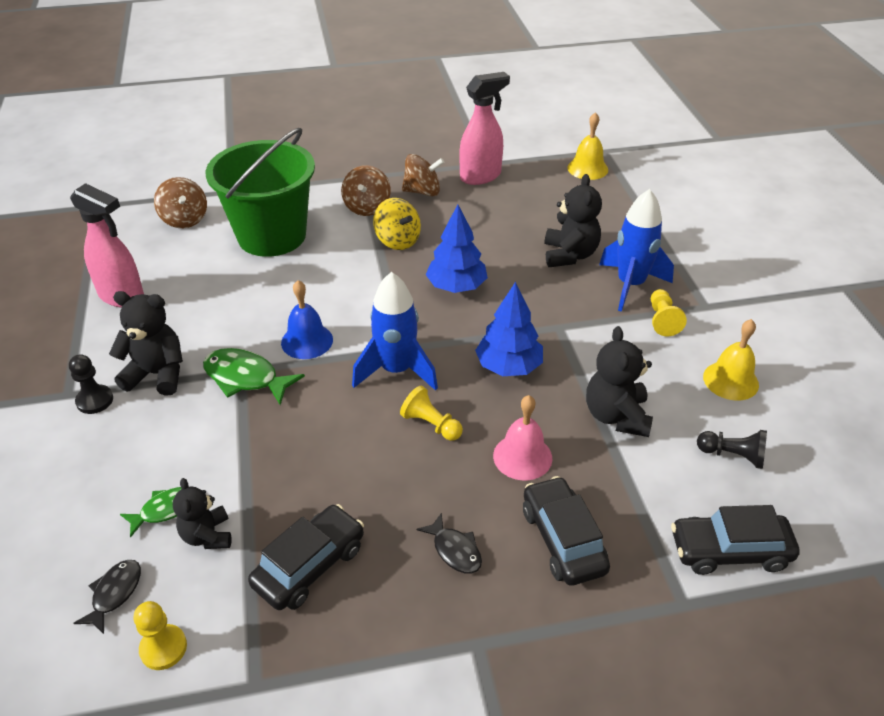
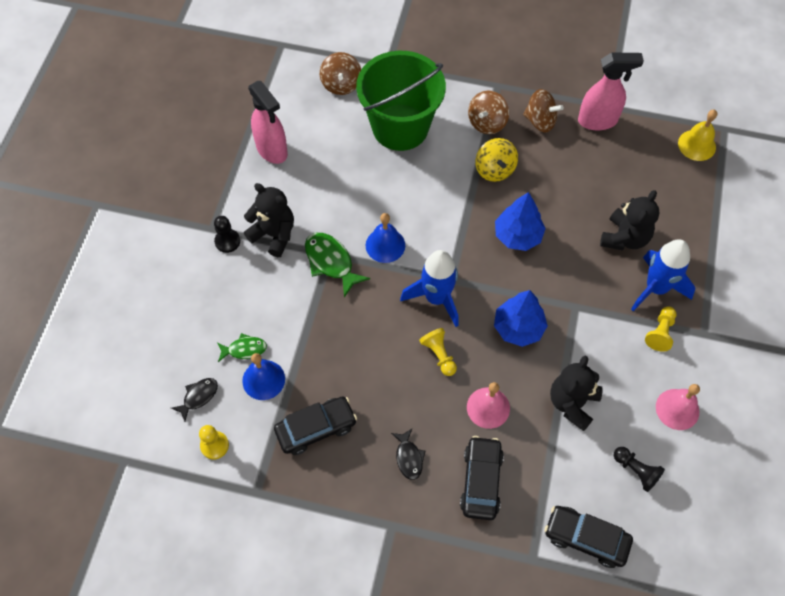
camera: 25 degrees right, 20 degrees up
(207, 535) = (263, 380): black teddy bear -> blue bell
(730, 380) = (677, 409): yellow bell -> pink bell

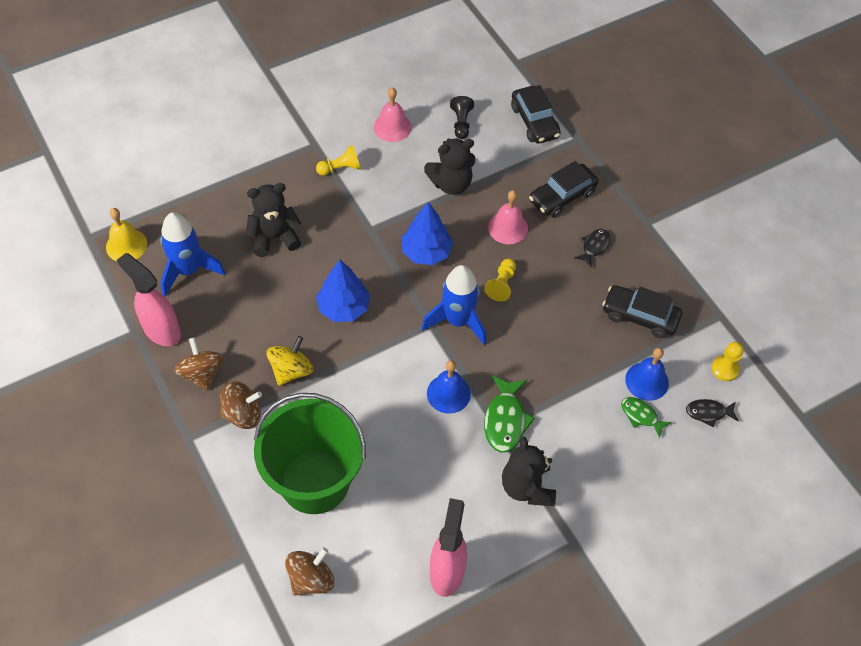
camera: 135 degrees left, 5 degrees down
(227, 241) = (572, 519): black pawn -> none
(656, 288) = (303, 192): blue rocket -> blue rocket (188, 271)

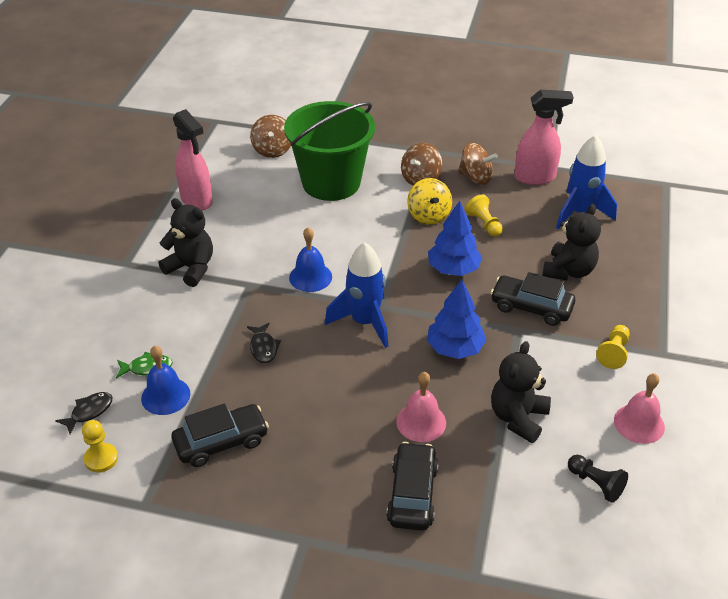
camera: 135 degrees right, 15 degrees down
(126, 245) = (639, 196): yellow bell -> none
(501, 285) = (366, 373): yellow pawn -> yellow pawn (484, 224)
(505, 420) = (250, 291): green fish -> none
(534, 122) = (539, 553): black car -> black car (531, 307)
(594, 246) = (327, 471): black fish -> black fish (263, 347)

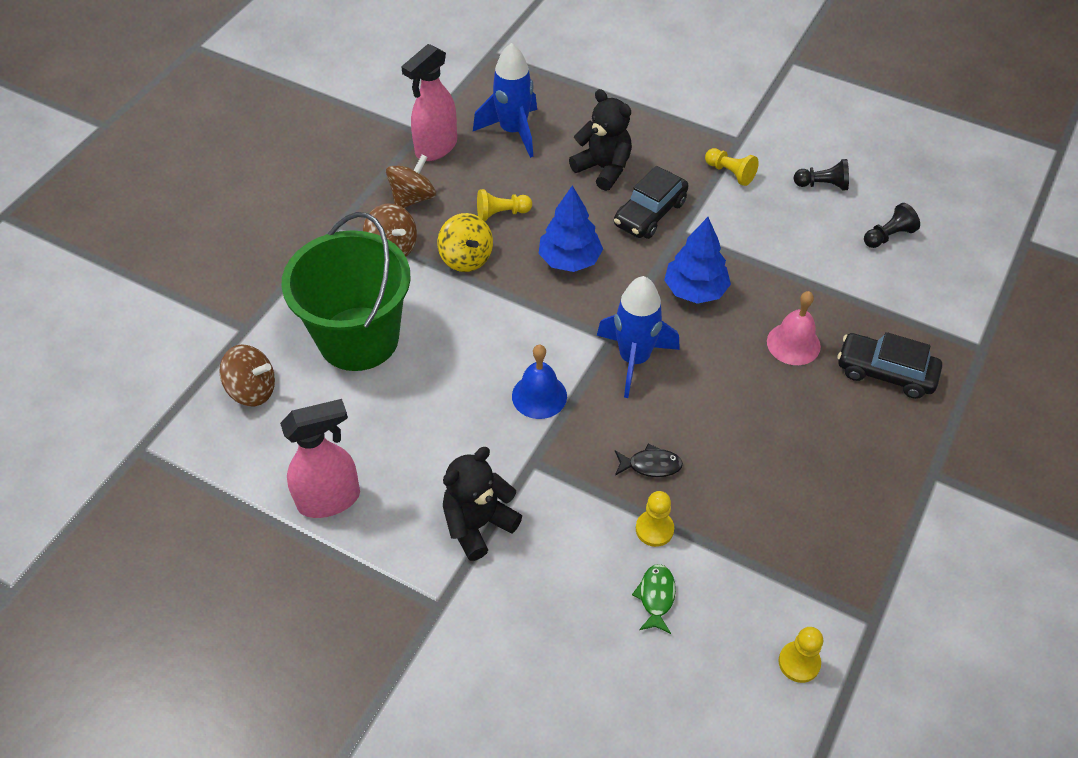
camera: 75 degrees left, 10 degrees up
(89, 412) = (719, 672): black fish -> none
(165, 396) = (709, 581): blue bell -> none
(205, 358) = (654, 529): none -> yellow pawn
(221, 442) = (792, 530): black car -> none
(428, 215) = (466, 258): yellow spinning top -> yellow spinning top turned 60 degrees clockwise
(518, 418) = (801, 267): black teddy bear -> none
(535, 177) = (435, 148): pink spray bottle -> pink spray bottle turned 150 degrees counterclockwise
(639, 423) = (822, 185): pink bell -> black pawn

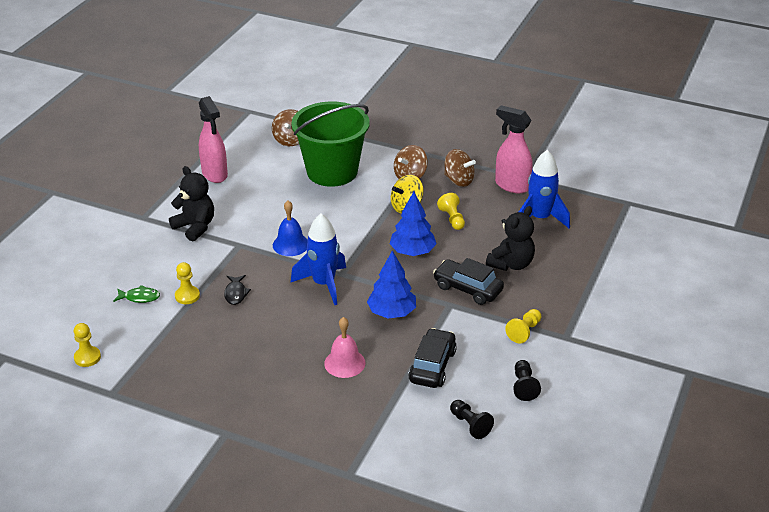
camera: 85 degrees right, 15 degrees down
(885, 373) = (320, 413): black car -> black car (432, 366)

